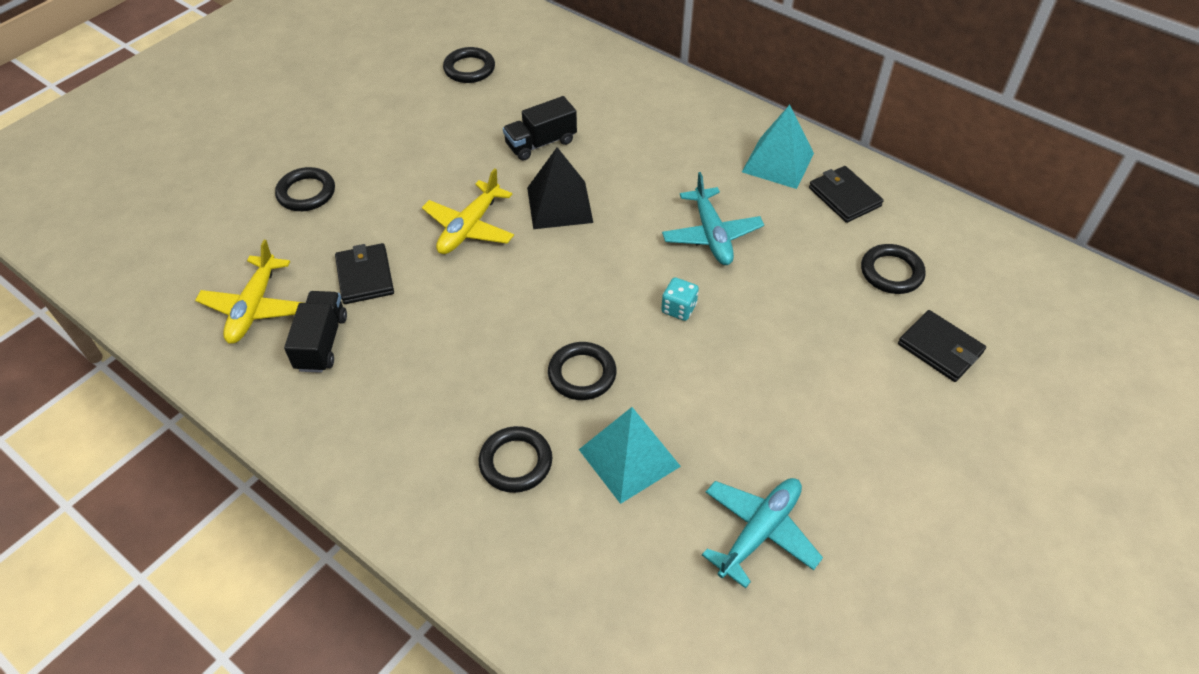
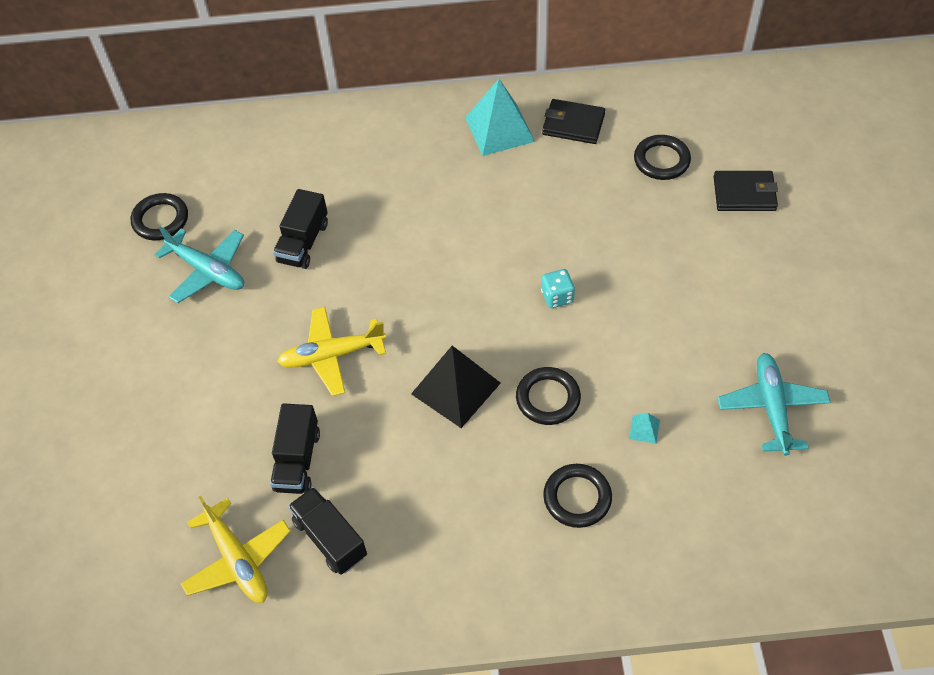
camera: 40 degrees left, 5 degrees up
(306, 193) = (155, 434): black ring -> none
(365, 276) = (297, 460): black wallet -> black truck
(469, 227) = (332, 355): yellow plane -> yellow plane turned 90 degrees clockwise
(559, 205) = (379, 283): black pyramid -> black pyramid (456, 388)
(629, 457) = (644, 429): turquoise pyramid -> turquoise pyramid, size x0.41
(711, 235) = (517, 222): turquoise plane -> turquoise plane (207, 271)

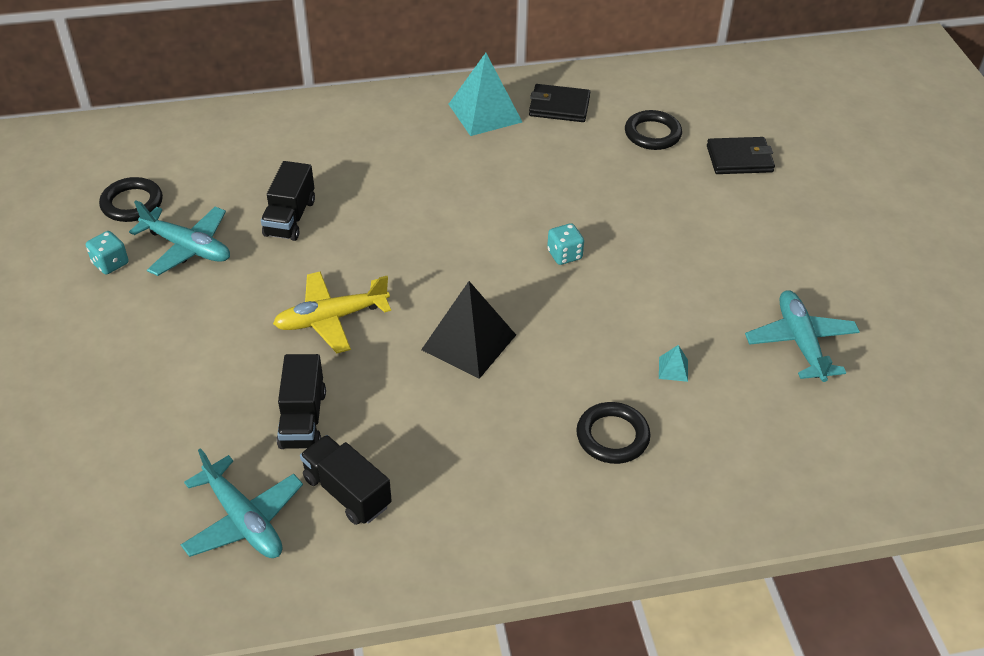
camera: 10 degrees left, 10 degrees down
(137, 285) = (110, 263): none -> turquoise dice
(237, 560) = (243, 520): yellow plane -> turquoise plane
(548, 398) = (568, 346): black ring -> none

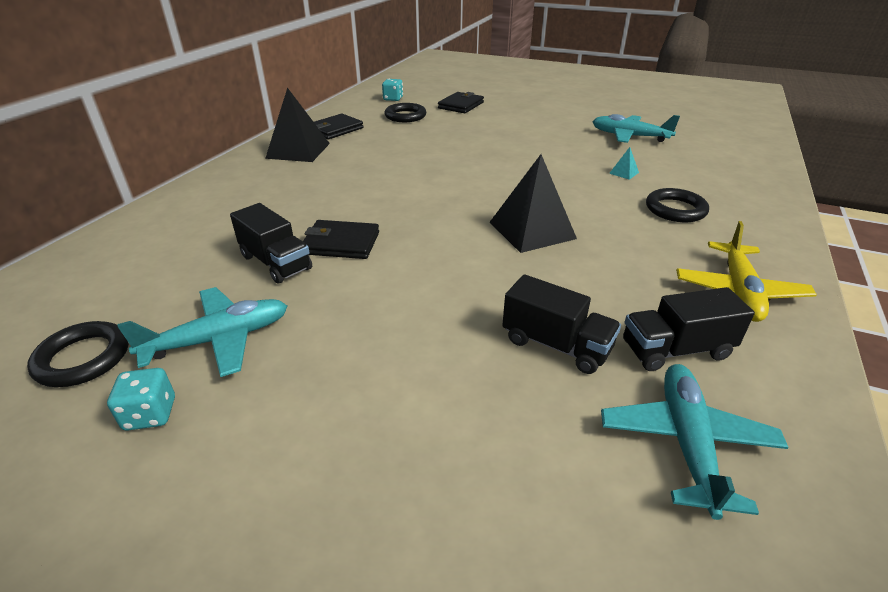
camera: 55 degrees left, 10 degrees down
(243, 520) = (686, 442): turquoise plane -> turquoise plane turned 75 degrees counterclockwise
(331, 318) = (435, 284): yellow plane -> yellow plane (738, 291)
(345, 236) = (341, 243): none -> black wallet
(485, 113) = (298, 150): turquoise pyramid -> black pyramid
(564, 255) = (479, 170): turquoise dice -> turquoise dice (393, 99)

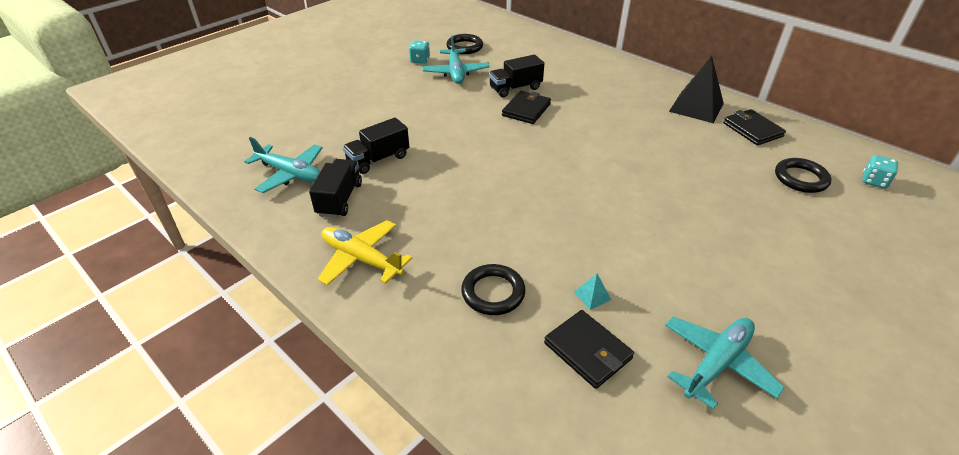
camera: 110 degrees right, 5 degrees up
(461, 105) = (854, 232): black wallet -> black wallet (587, 351)
(532, 230) = (502, 189): black pyramid -> none

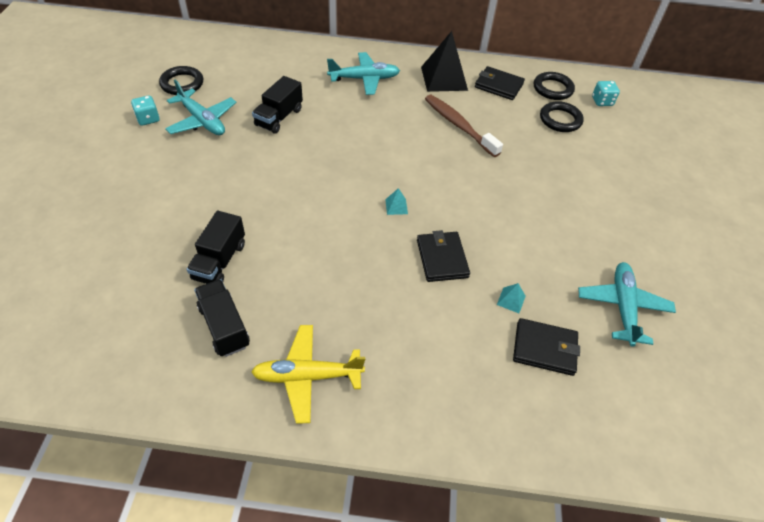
camera: 40 degrees left, 10 degrees up
(291, 174) = (141, 326): turquoise plane -> turquoise plane (364, 79)
(493, 292) = (442, 341): black ring -> black ring (552, 89)
(526, 110) = (310, 139): black wallet -> black wallet (442, 258)
(553, 180) = (396, 206): none -> turquoise pyramid
(676, 145) = (458, 125): none -> brown toothbrush

